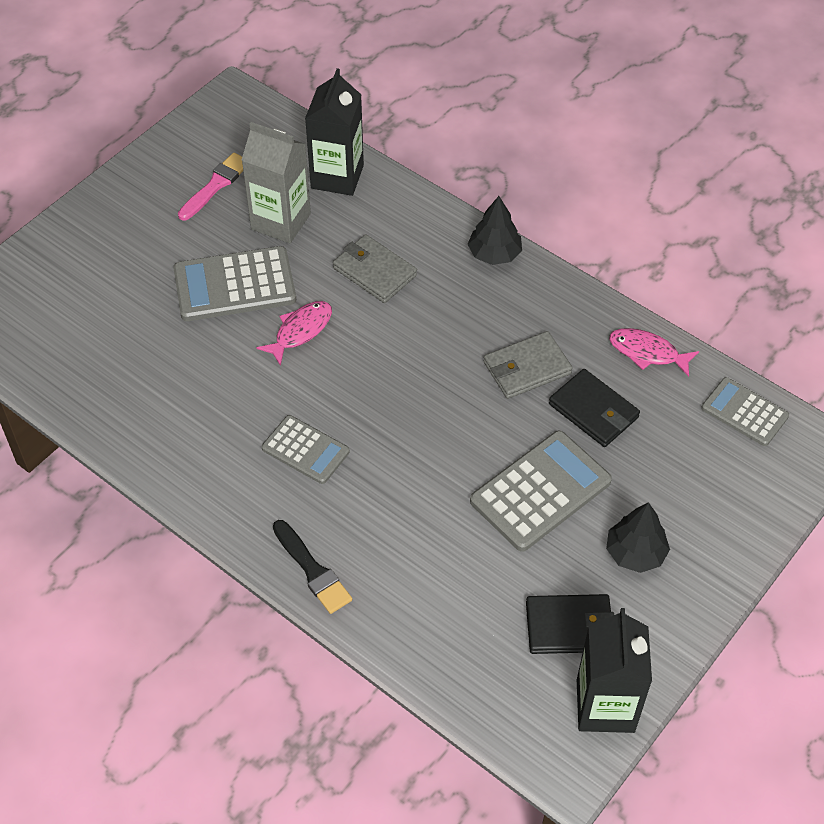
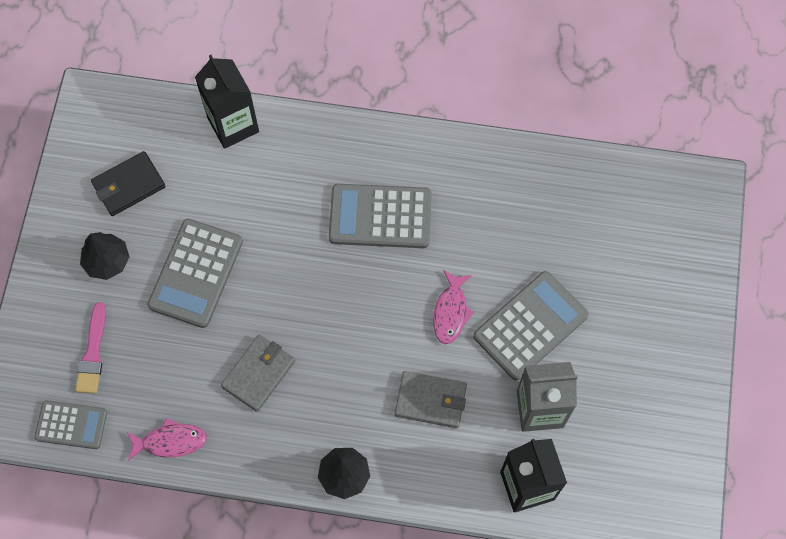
camera: 150 degrees right, 15 degrees up
(215, 185) = (620, 416): pink brush -> pink brush (93, 353)
(305, 450) = (380, 216): grey calculator -> grey calculator, size x1.61
(312, 570) = (318, 135): black brush -> none
(593, 411) = (188, 362): black wallet -> none
(605, 706) = (82, 146): black carton -> black carton (233, 125)

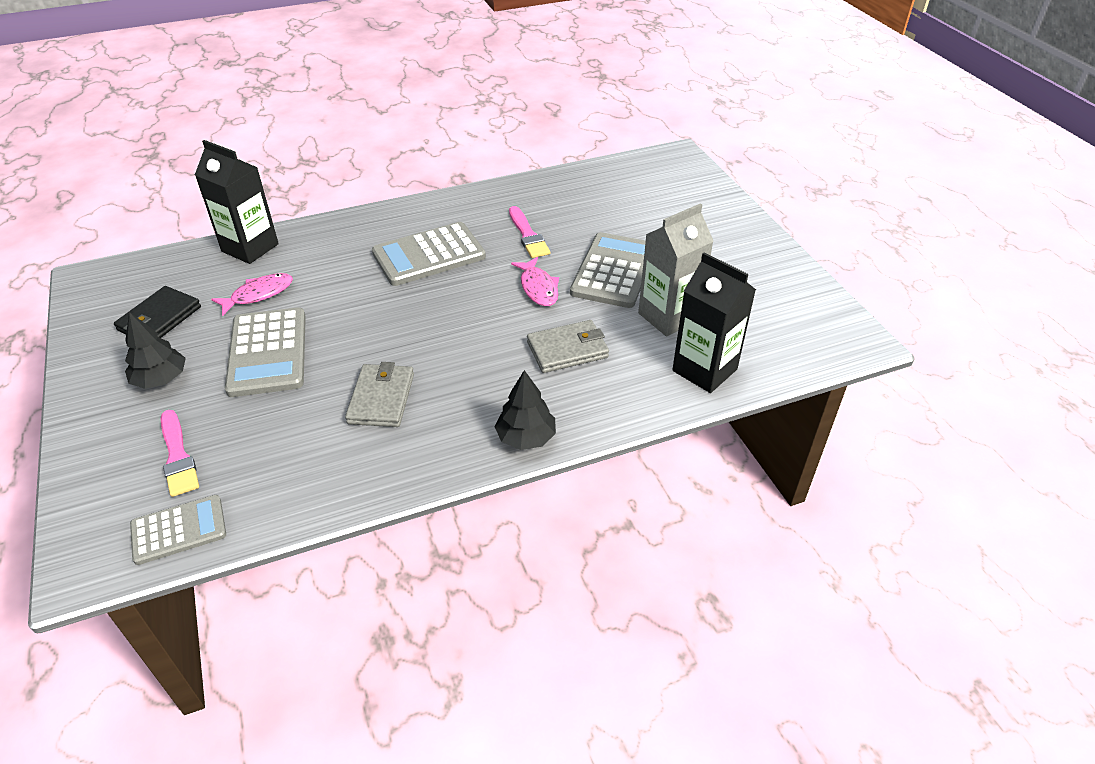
camera: 30 degrees left, 25 degrees down
(170, 441) = (313, 492): pink fish -> pink fish (258, 294)
(483, 235) = (528, 235): none -> pink brush

